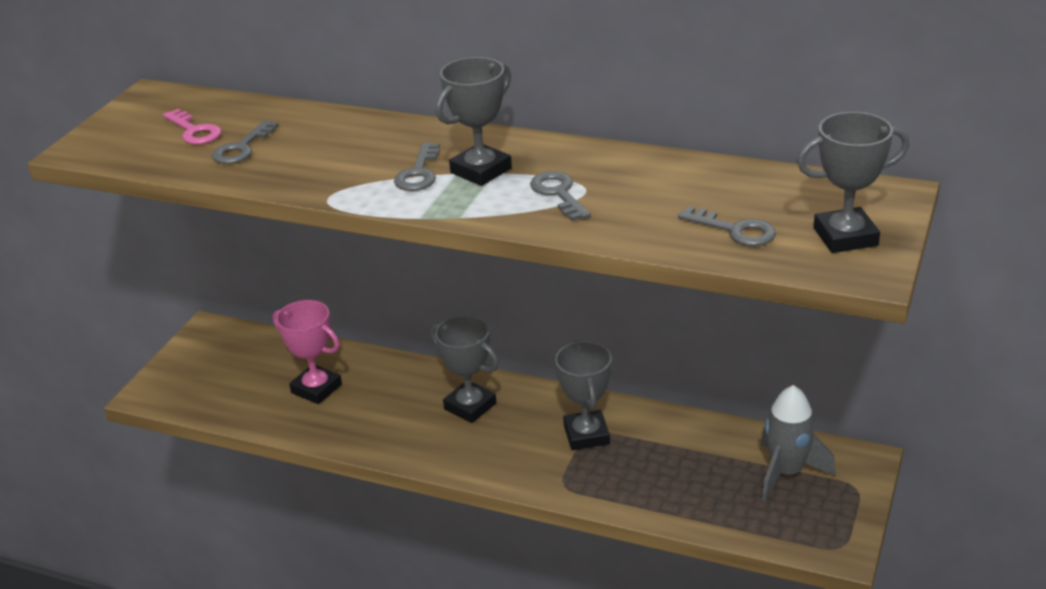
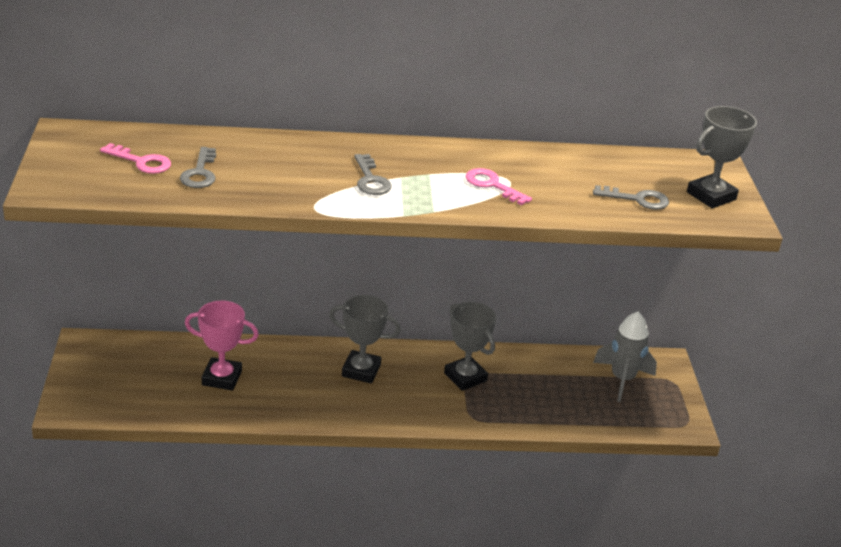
camera: 30 degrees left, 0 degrees up
(481, 171) = (418, 173): grey trophy -> none
(558, 193) = (492, 185): grey key -> pink key

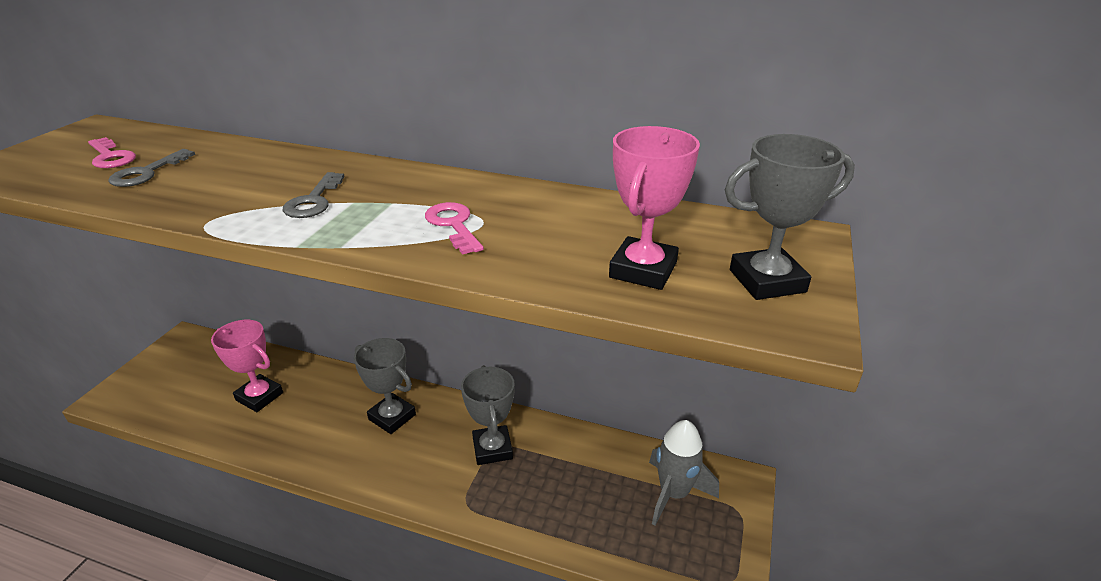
camera: 25 degrees right, 0 degrees up
(637, 199) = (643, 270): grey key -> pink trophy

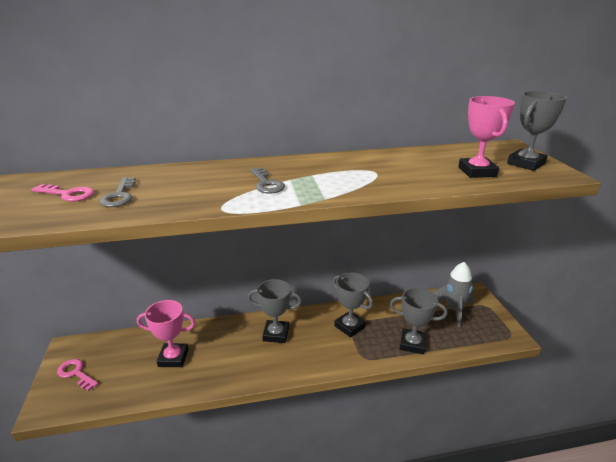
camera: 30 degrees left, 5 degrees down
(453, 225) = (363, 176): pink key -> pink key (75, 373)
(553, 516) = (412, 344): none -> grey trophy

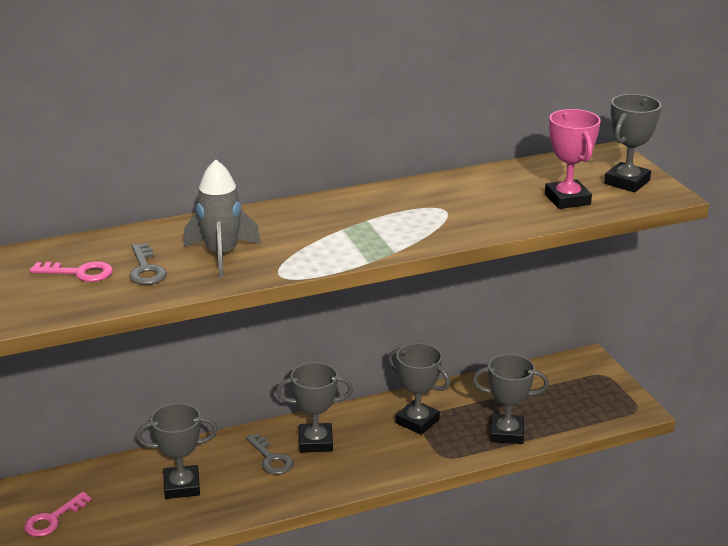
camera: 10 degrees left, 0 degrees up
(75, 373) = (52, 519): pink key -> pink key turned 75 degrees counterclockwise
(173, 358) = (182, 486): pink trophy -> grey trophy
(266, 184) = (316, 238): grey key -> grey key (271, 459)
(453, 310) = (559, 385): grey rocket -> grey rocket (221, 255)

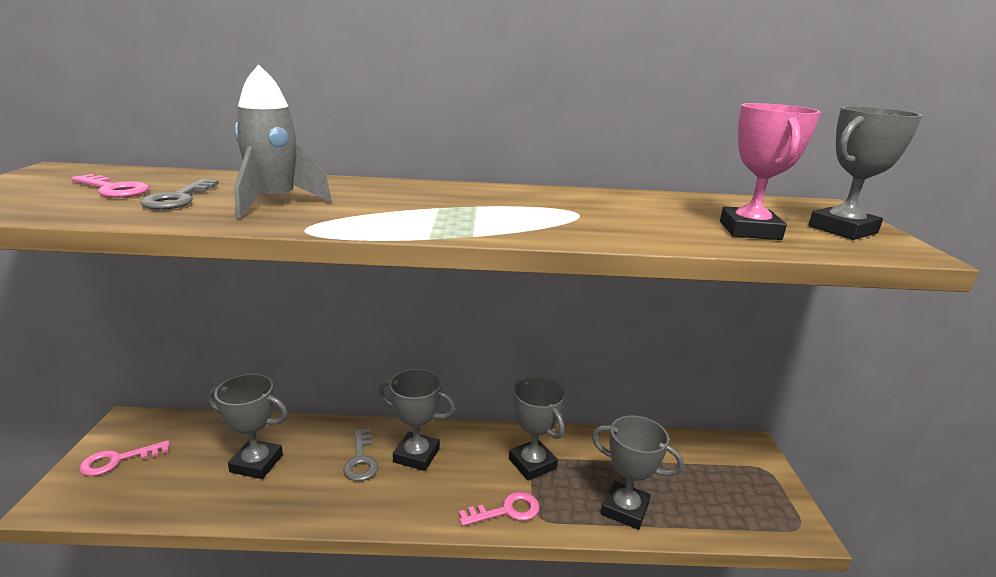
camera: 20 degrees right, 5 degrees down
(417, 460) = (507, 511): none -> pink key

